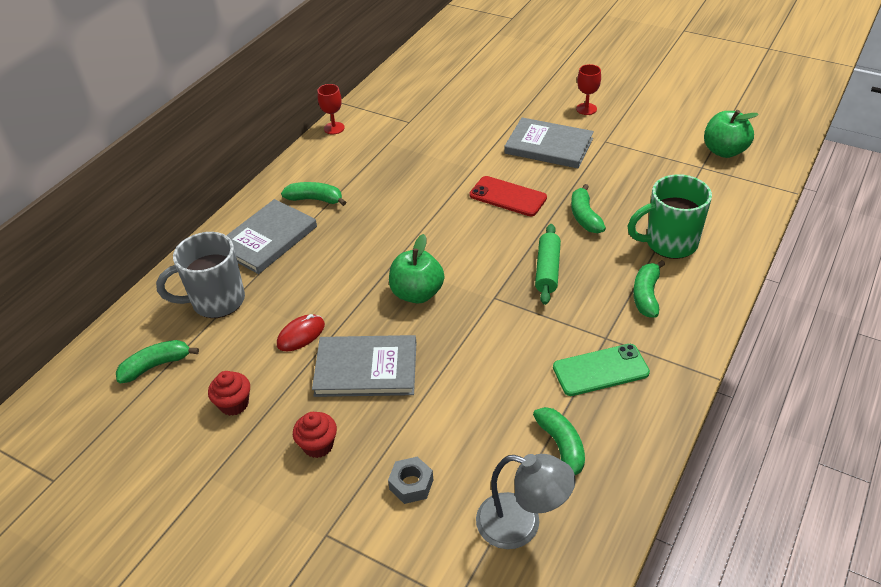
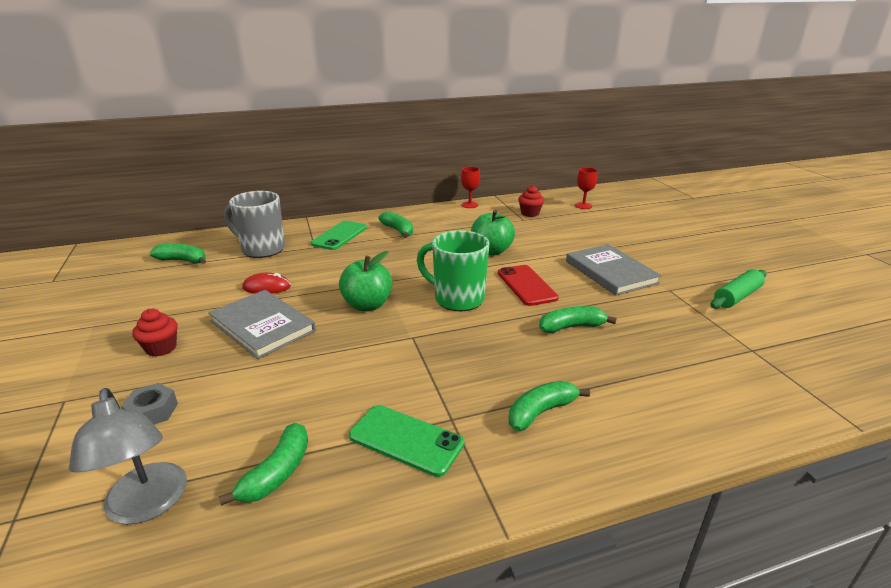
camera: 40 degrees right, 15 degrees down
(234, 404) = (173, 299): red cupcake -> red cupcake (530, 213)
(268, 239) = (339, 236): grey book -> green phone
(547, 270) = (481, 343): green rolling pin -> green rolling pin (736, 297)
(584, 216) = (571, 327): green banana -> green banana turned 45 degrees clockwise
(586, 109) = (682, 264): red goblet -> red goblet (583, 206)
(669, 243) = (627, 387): green mug -> green mug (457, 299)
(724, 151) = (799, 350): green apple -> green apple (491, 251)

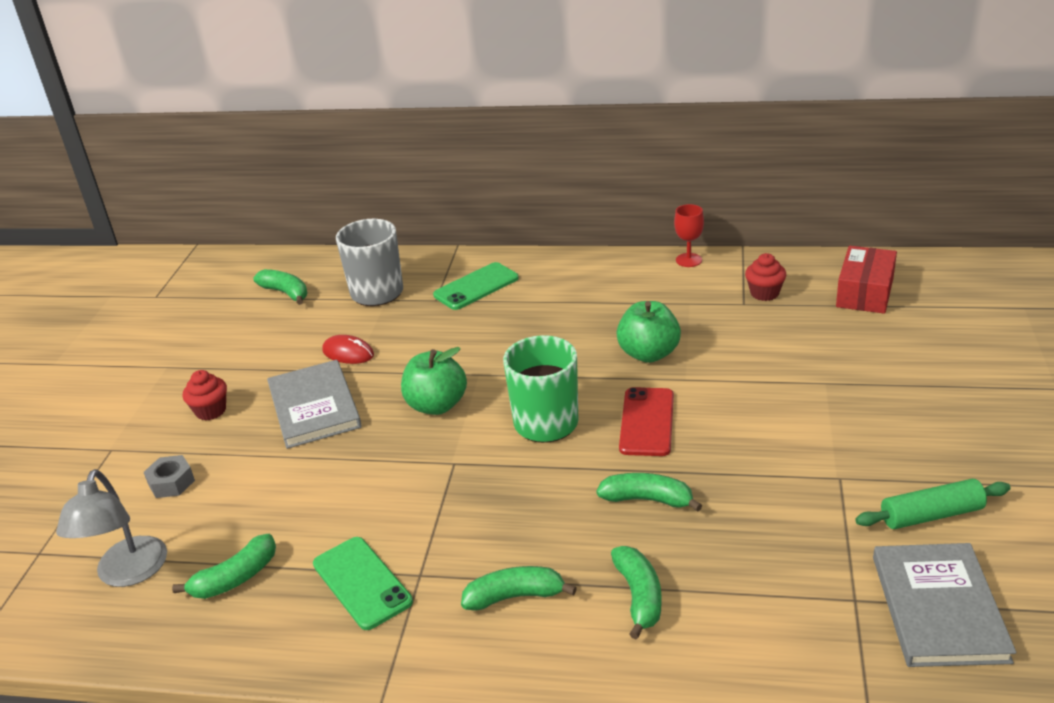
camera: 30 degrees right, 5 degrees up
(398, 230) = (554, 292): green banana -> green banana (639, 596)
(583, 206) = (864, 292): red goblet -> red box
(610, 272) = (783, 427): grey book -> grey book (938, 608)

